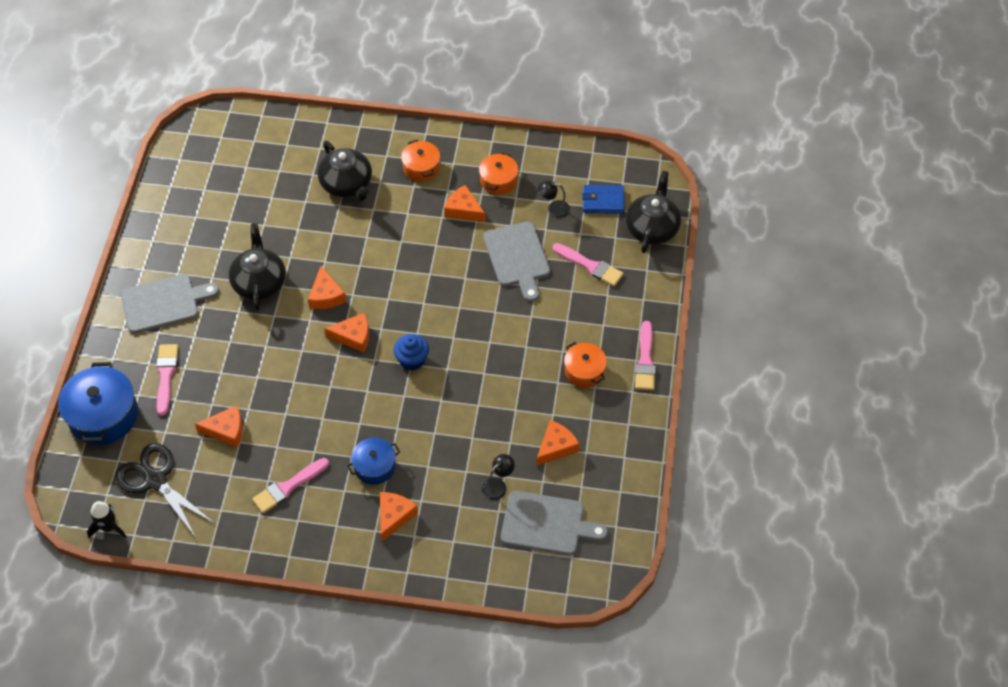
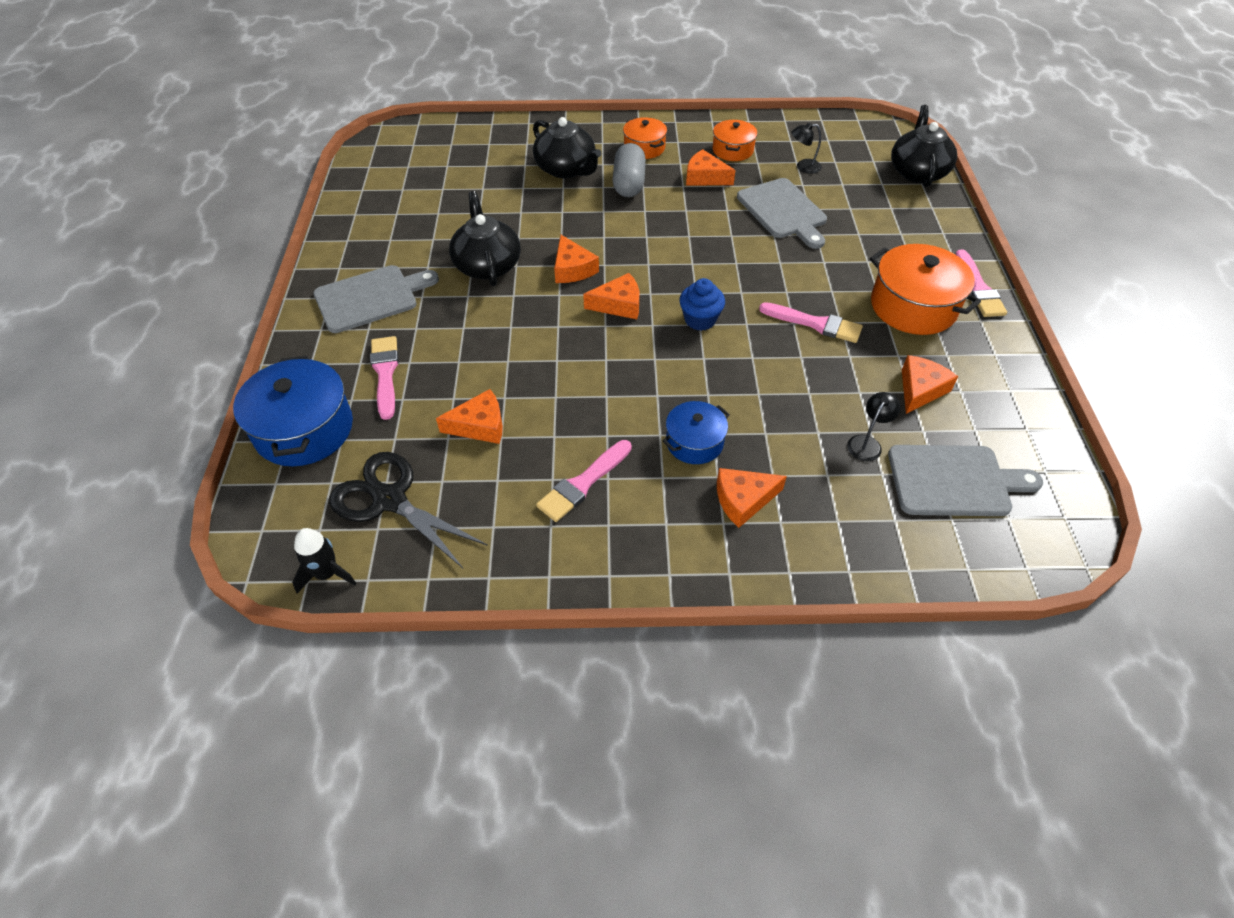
camera: 10 degrees left, 5 degrees down
(394, 516) = (743, 500): orange cheese -> orange cheese turned 120 degrees counterclockwise
(396, 208) = (628, 183): none -> grey capsule
(584, 371) = (913, 306): orange pot -> orange pot, size x1.71
(590, 266) = (868, 210): pink brush -> pink brush (815, 324)
(603, 201) = (853, 156): blue wallet -> none

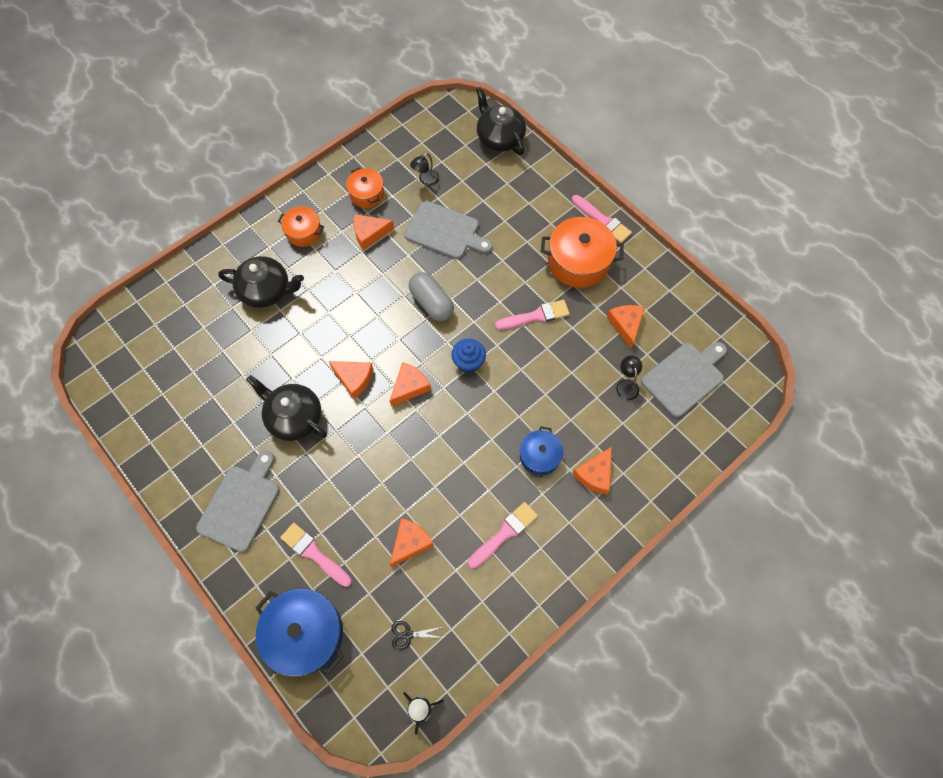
camera: 40 degrees left, 15 degrees up
(389, 499) = (408, 634): black scissors -> black scissors, size x0.43
(583, 483) = (504, 533): pink brush -> pink brush turned 135 degrees counterclockwise
(628, 183) = (323, 275): grey capsule -> grey capsule (431, 303)

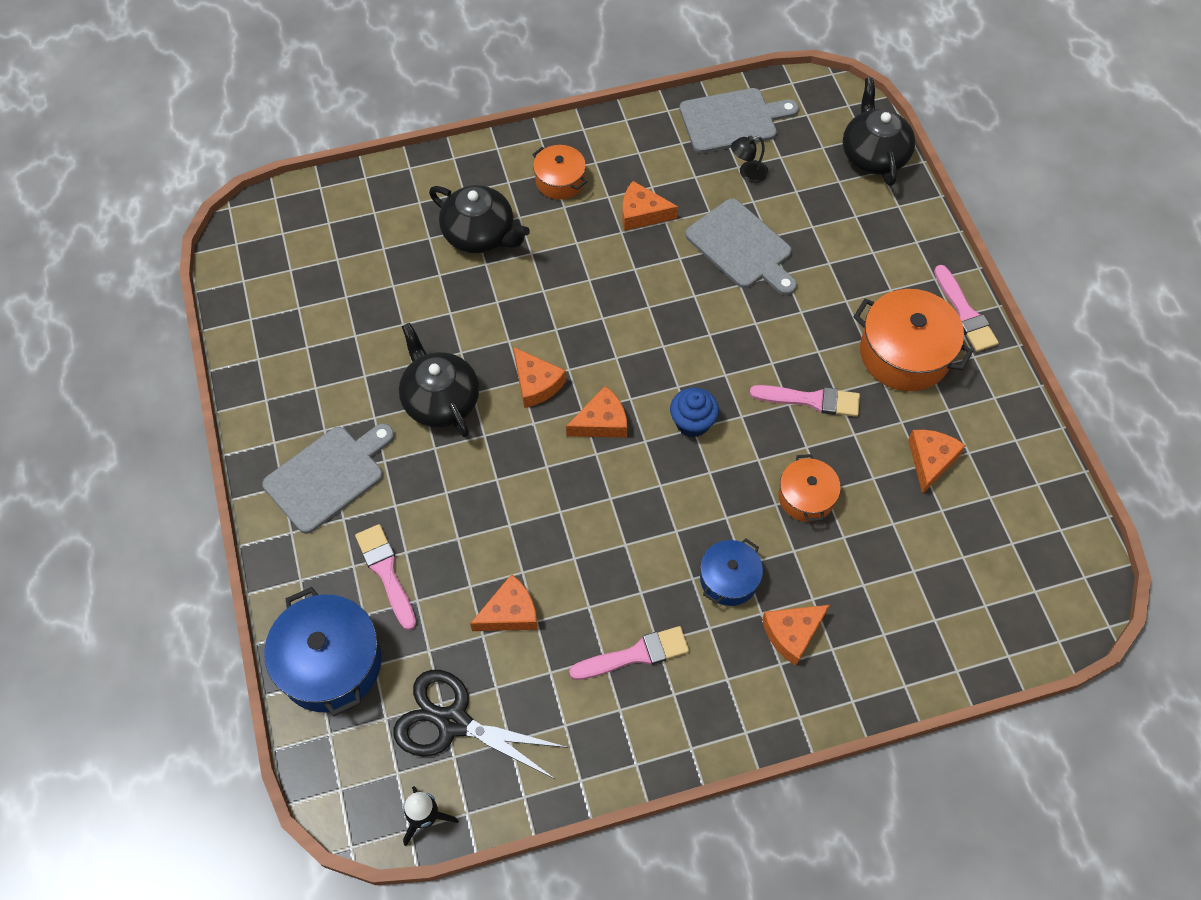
camera: 25 degrees right, 5 degrees down
(367, 194) = (662, 163): orange pot -> orange pot (806, 497)
(408, 634) = (453, 722): black scissors -> black scissors, size x2.30
(431, 303) = (680, 330): grey capsule -> none
(626, 385) = (893, 538): black lamp -> none
(684, 377) = (980, 562): grey cutting board -> grey cutting board (732, 120)

